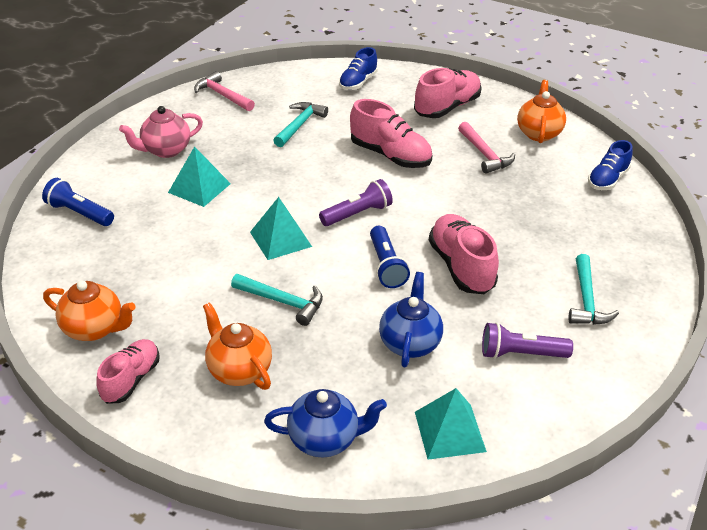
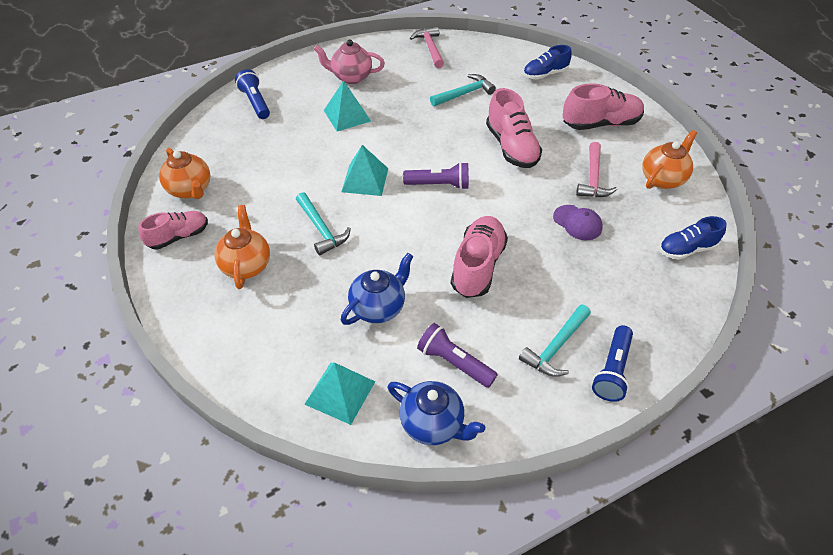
camera: 35 degrees right, 10 degrees up
(325, 439) = (252, 347): blue teapot -> blue teapot (433, 424)
(386, 266) = (420, 237): blue flashlight -> blue flashlight (612, 370)
(507, 195) = (577, 223): none -> purple cap

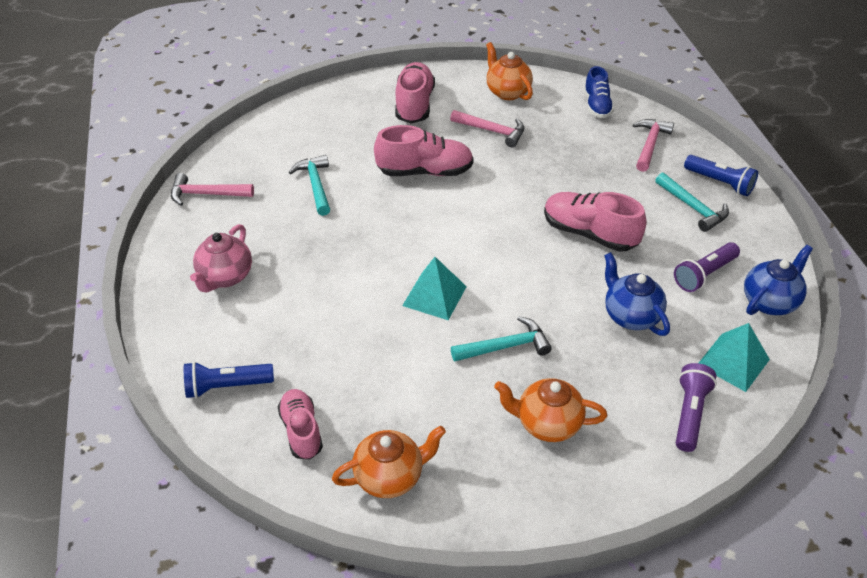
camera: 75 degrees left, 5 degrees down
(179, 236) = (479, 494): pink shoe -> pink shoe (301, 431)
(347, 115) = (306, 293): turquoise pyramid -> none
(439, 185) = (465, 237): purple flashlight -> purple flashlight (690, 414)
(545, 74) = (313, 119): blue shoe -> none
(577, 223) = (549, 156): purple cap -> none
(645, 301) = (649, 145): none -> pink hammer

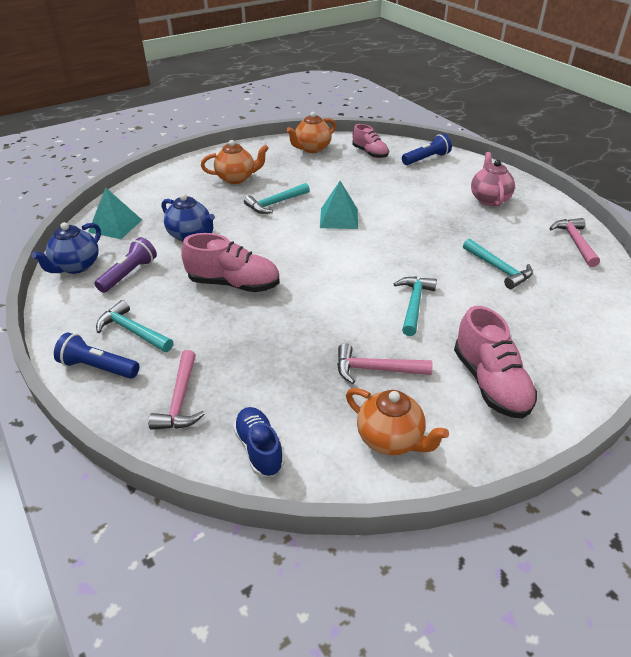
camera: 160 degrees right, 5 degrees down
(206, 194) = (575, 242): pink hammer -> pink hammer turned 75 degrees counterclockwise
(425, 171) = (414, 304): pink shoe -> turquoise hammer
(690, 414) = (149, 197): purple flashlight -> none

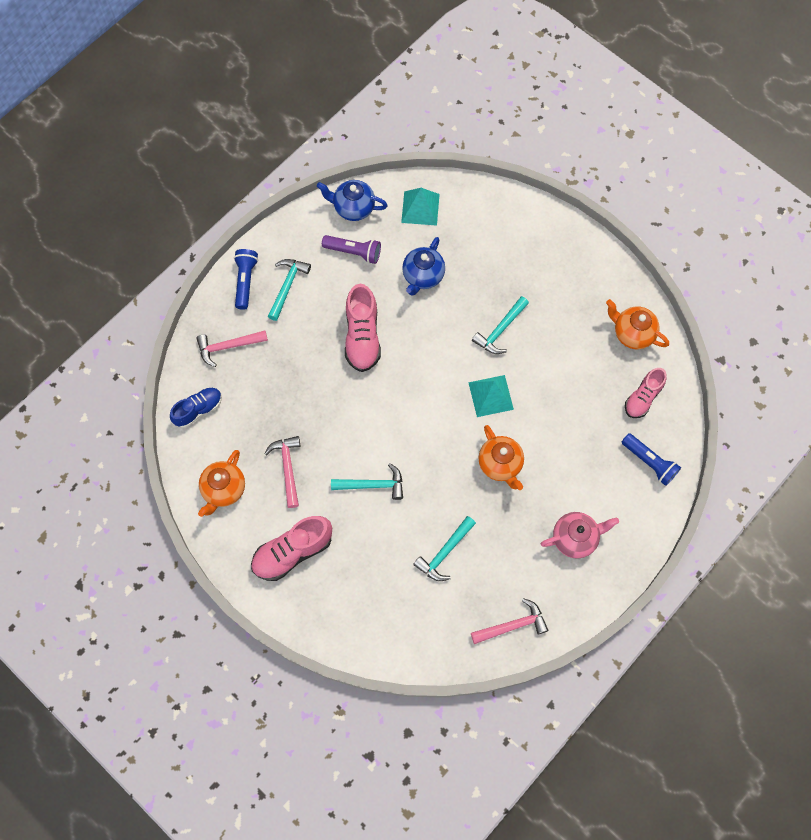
camera: 75 degrees right, 30 degrees up
(236, 178) = (538, 278): orange teapot -> orange teapot (500, 464)
(275, 203) = (500, 330): turquoise hammer -> turquoise hammer turned 90 degrees counterclockwise

